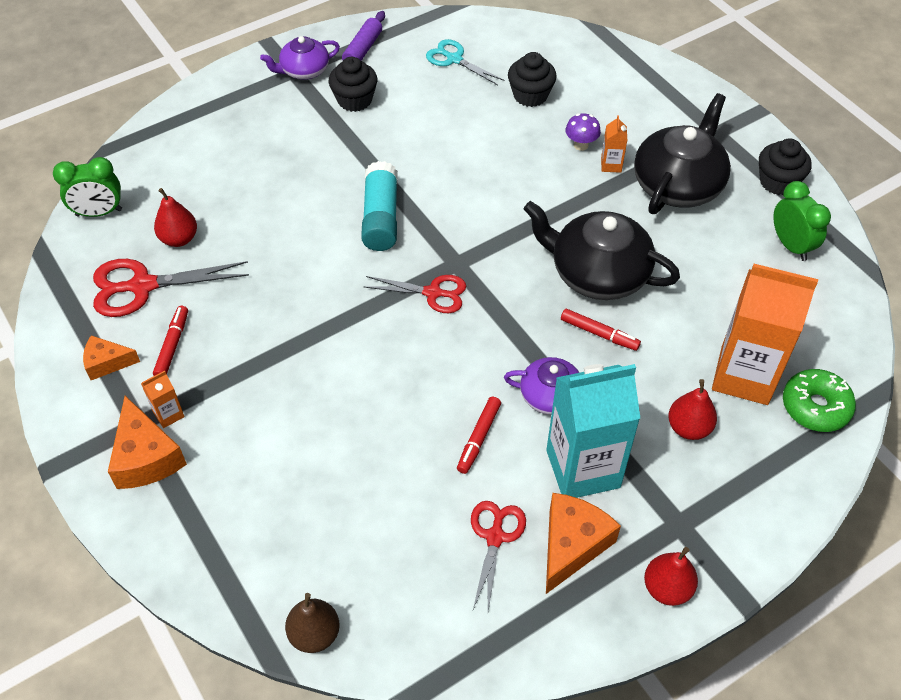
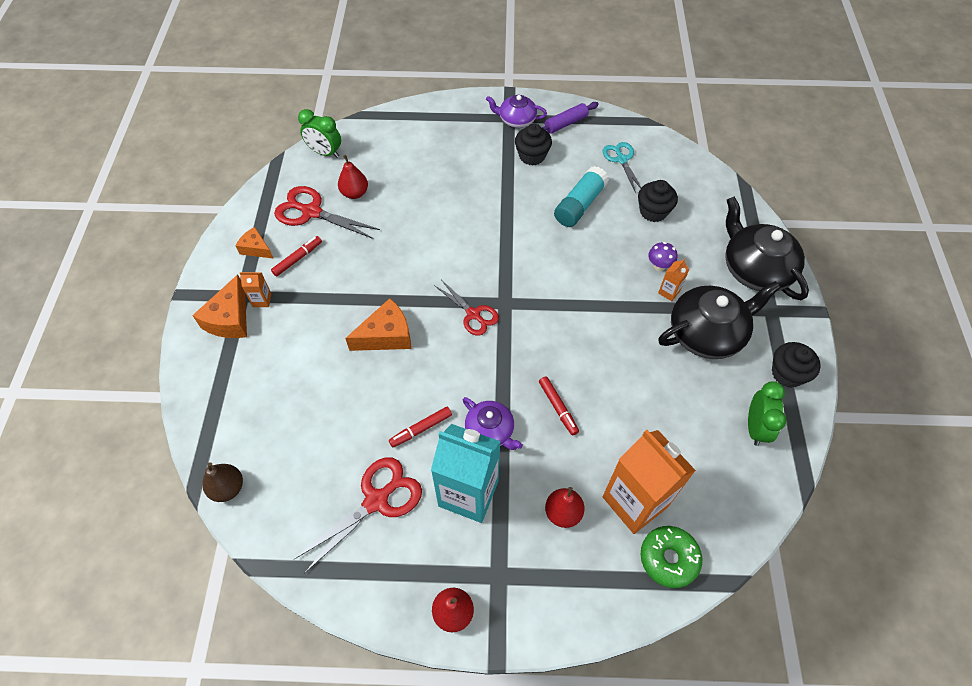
camera: 35 degrees right, 5 degrees up
(381, 217) = (483, 244): turquoise glue stick -> turquoise glue stick (580, 205)
(495, 537) = (376, 500): red scissors -> red scissors, size x1.52
(572, 545) = (418, 539): orange cheese -> orange cheese (386, 336)
(598, 273) = (593, 364): black teapot -> black teapot (755, 269)

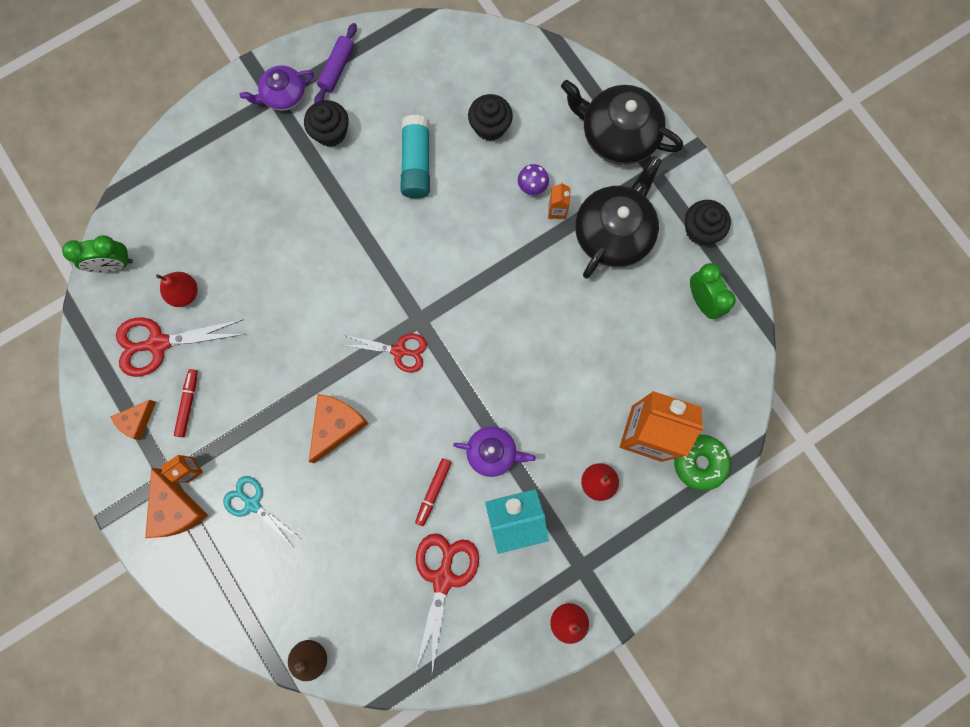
camera: 35 degrees left, 20 degrees up
(256, 248) = (137, 421): orange cheese -> orange cheese turned 45 degrees counterclockwise
(558, 407) = (534, 392): red marker -> none
(621, 159) = (422, 81): turquoise scissors -> turquoise scissors (252, 504)

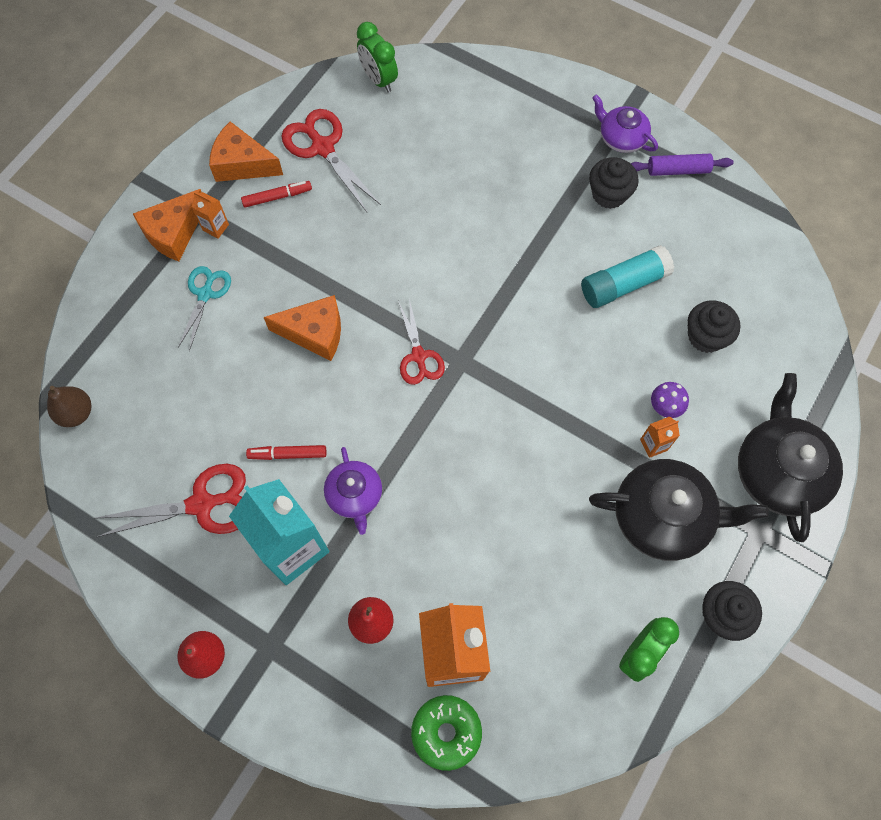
camera: 65 degrees right, 10 degrees down
(137, 421) = (242, 164): orange cheese -> orange cheese, size x1.62
(184, 293) = (381, 146): red pear -> none

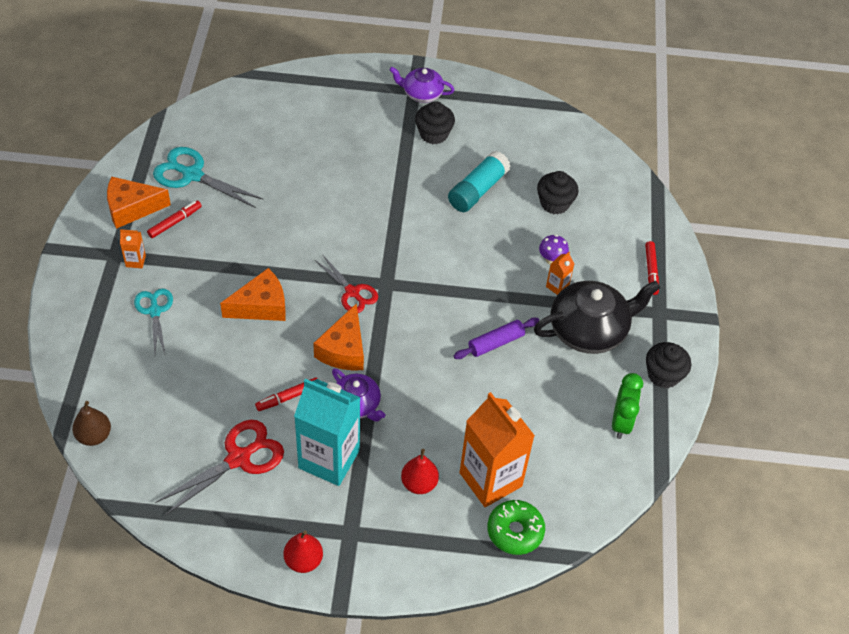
camera: 30 degrees left, 15 degrees down
(174, 232) = (102, 277): orange cheese -> orange cheese (344, 349)
(323, 147) = (192, 175): red scissors -> turquoise scissors
(379, 80) = (210, 113): green clock -> none
(678, 170) = (475, 101): purple rolling pin -> purple rolling pin (496, 343)
(778, 471) = (651, 271): black teapot -> red marker

